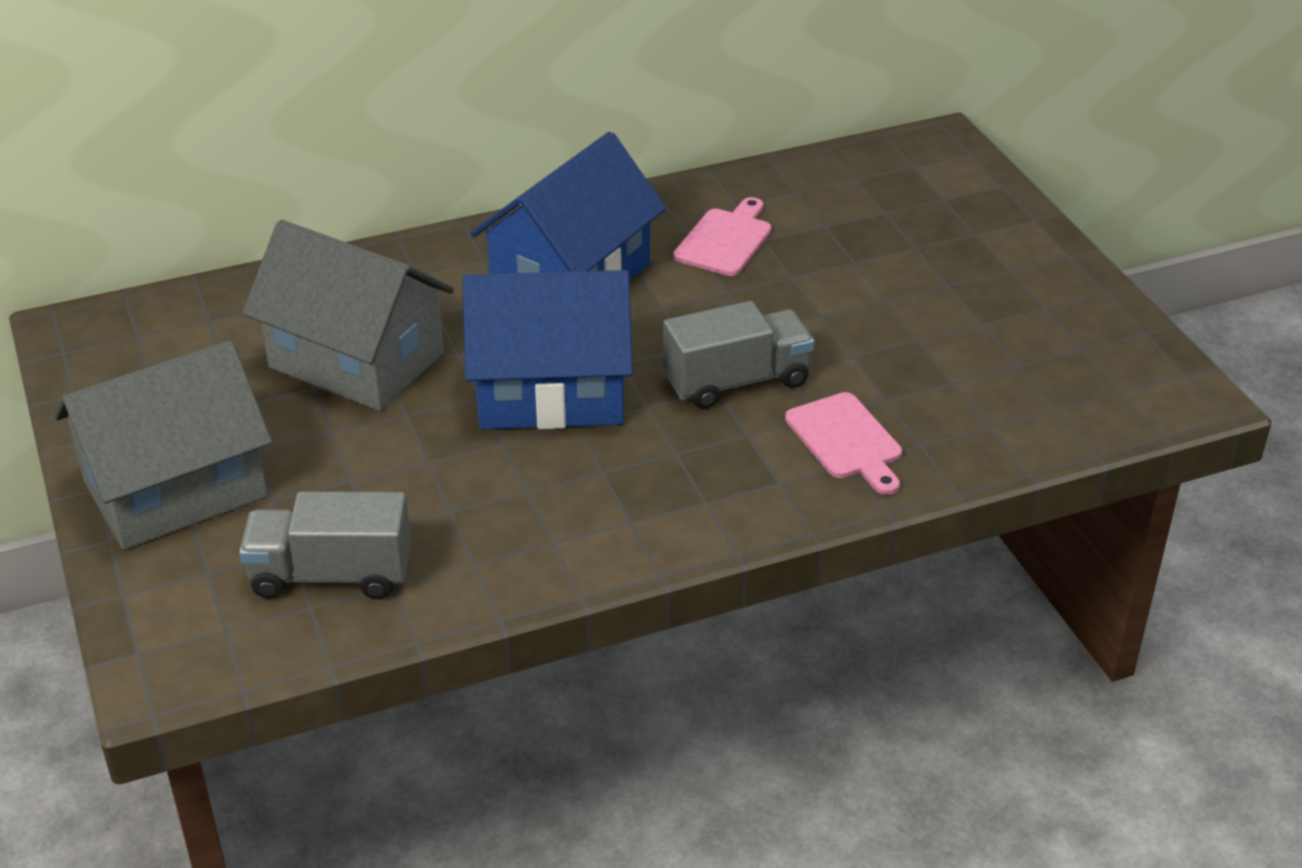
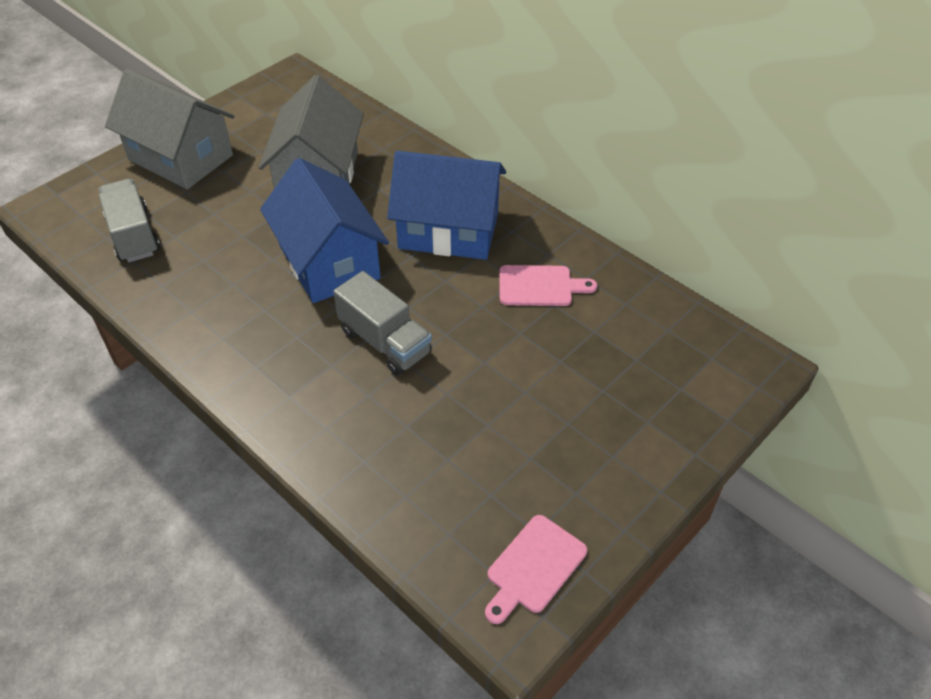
camera: 65 degrees right, 10 degrees up
(846, 440) = (349, 418): pink cutting board -> pink cutting board (534, 567)

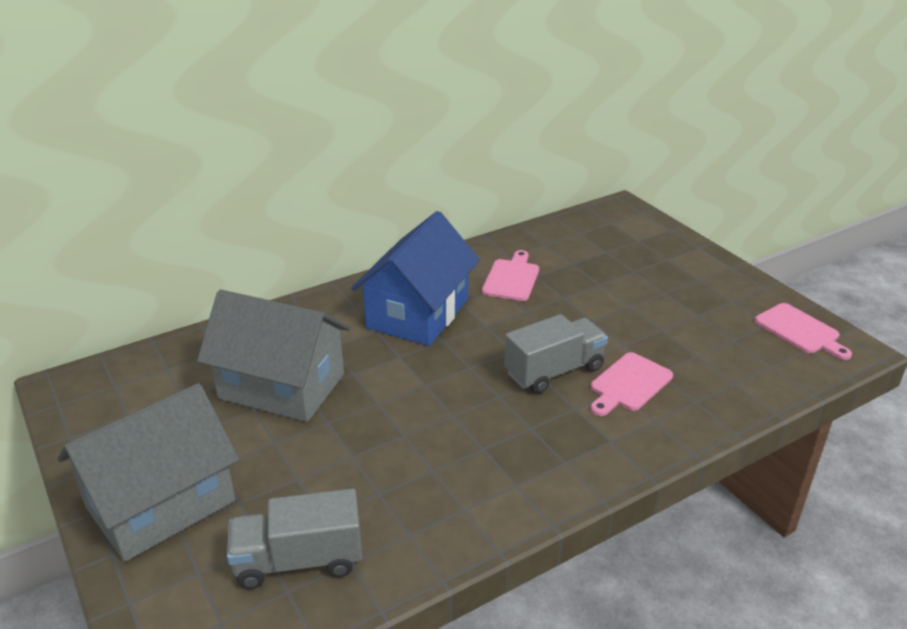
camera: 75 degrees left, 15 degrees down
(329, 262) = (428, 394): blue house -> none
(379, 403) = (629, 384): none -> pink cutting board

